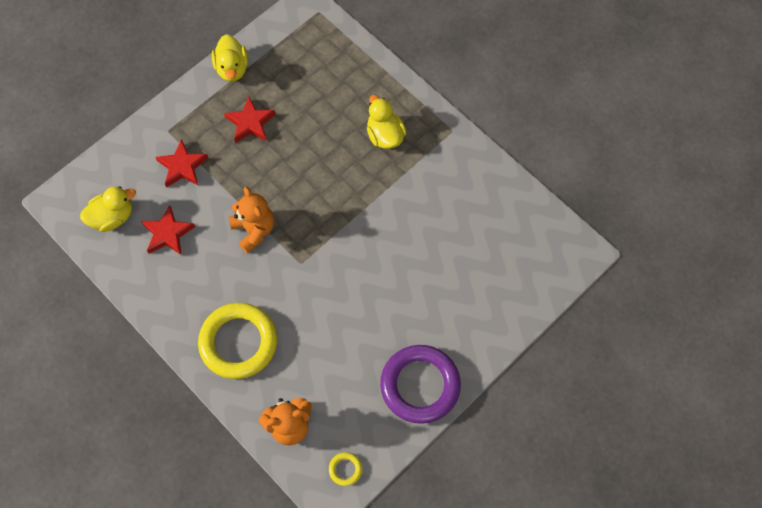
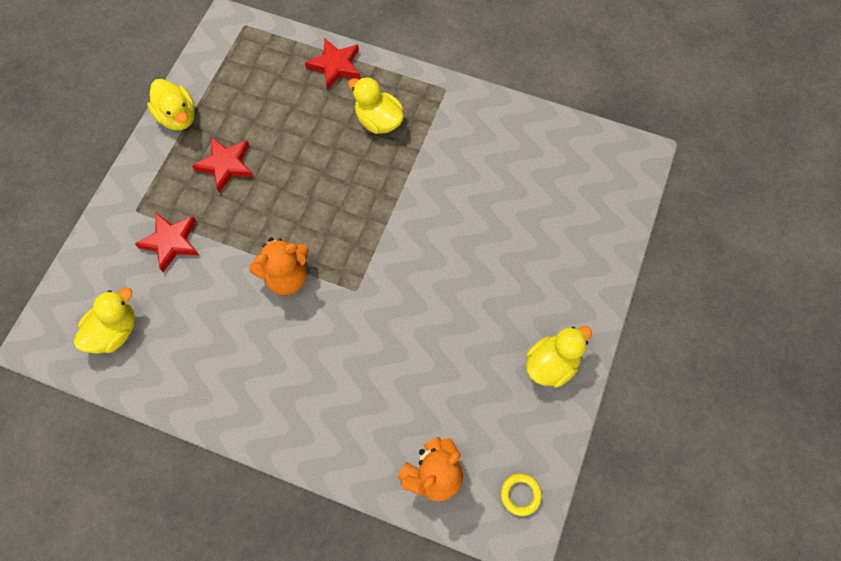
camera: 25 degrees left, 0 degrees up
(168, 233) = (189, 322): red star -> red star (335, 66)
(238, 342) = (330, 408): yellow ring -> none
(254, 230) = (286, 277): orange teddy bear -> orange teddy bear turned 120 degrees clockwise
(420, 385) = (551, 364): purple ring -> yellow duck

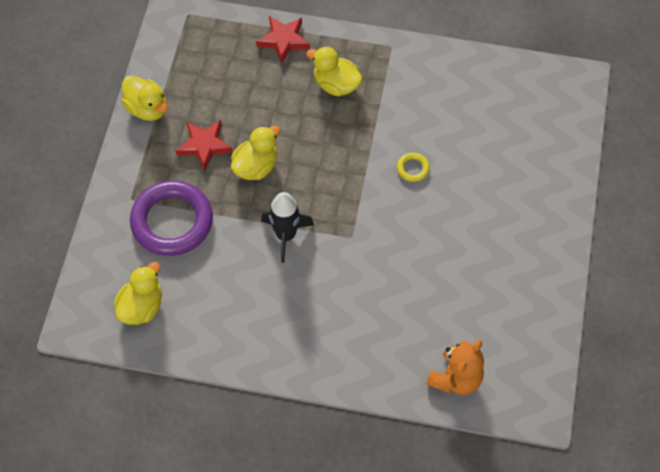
camera: 10 degrees left, 5 degrees down
(171, 242) = (172, 221): red star -> purple ring
(286, 277) = (286, 235): orange teddy bear -> black rocket
(520, 495) = (533, 382): yellow ring -> yellow ring (413, 168)
(551, 364) = (538, 271): yellow duck -> yellow duck (256, 166)

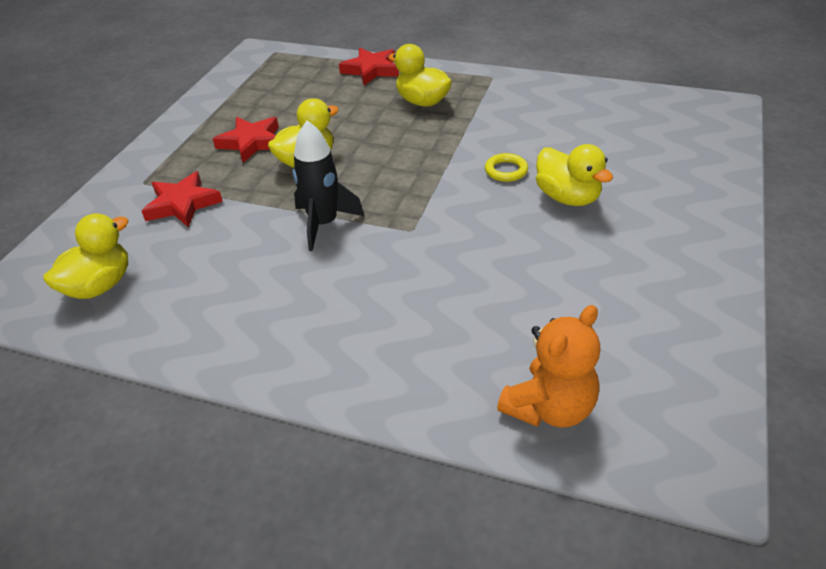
camera: 10 degrees right, 20 degrees down
(147, 108) = (199, 113): yellow duck -> yellow duck (567, 197)
(172, 221) = (182, 204): purple ring -> red star

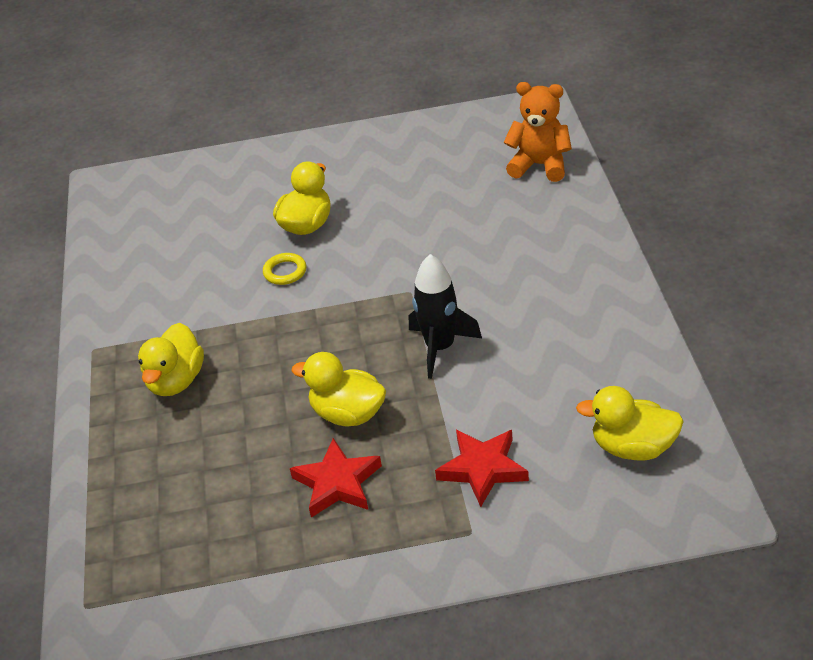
camera: 115 degrees left, 0 degrees up
(371, 70) = (110, 464): red star -> none

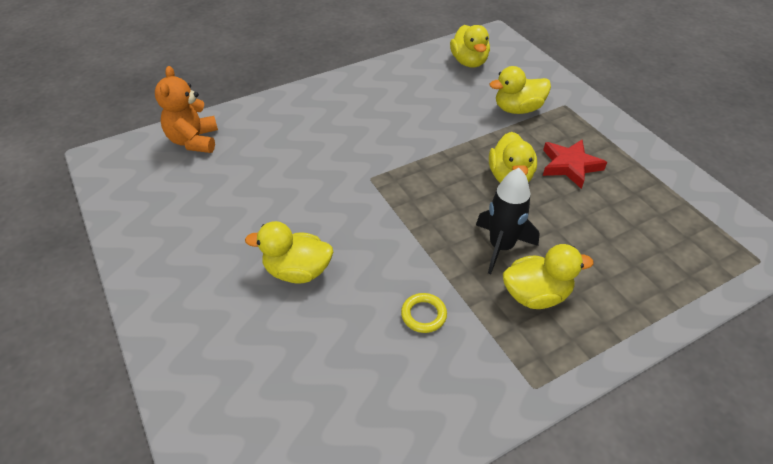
camera: 115 degrees left, 5 degrees up
(285, 272) = (369, 265): yellow ring -> yellow ring (423, 315)
(440, 348) = (424, 148): black rocket -> black rocket (501, 247)
(483, 469) = (518, 109): red star -> yellow duck

